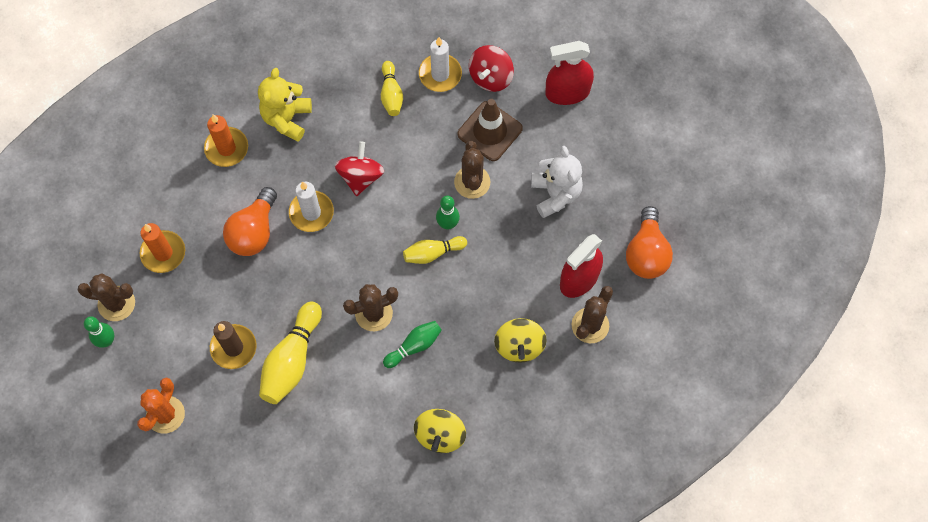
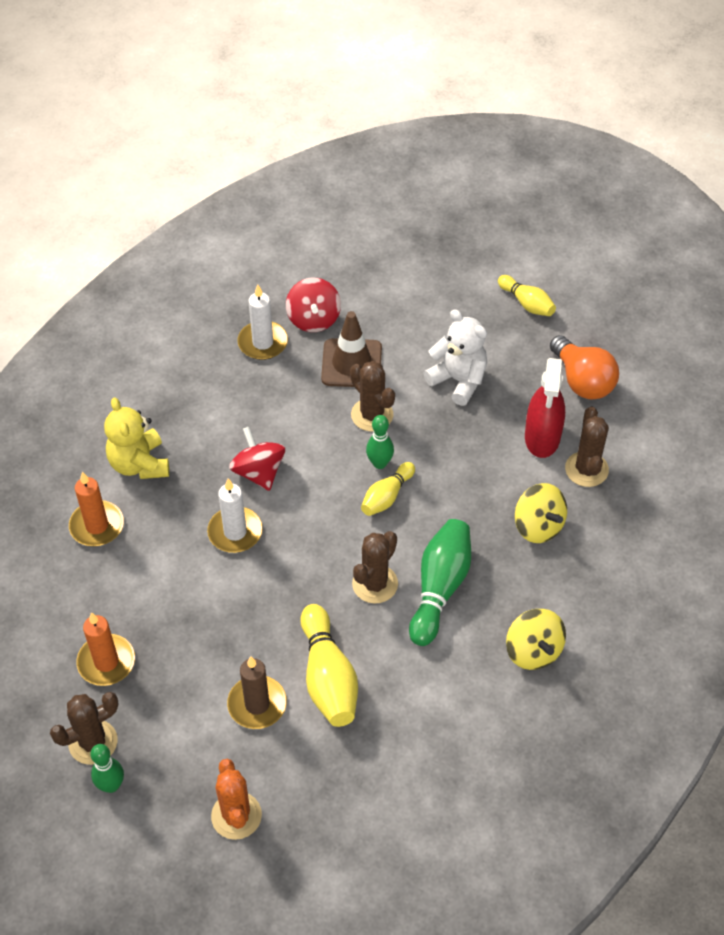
camera: 35 degrees left, 15 degrees down
(254, 232) = (189, 584): orange light bulb -> none
(391, 94) = (229, 385): yellow bowling pin -> yellow bowling pin (527, 303)
(414, 346) = (439, 588): green bowling pin -> green bowling pin, size x1.66
(567, 92) = (396, 293): red spray bottle -> none

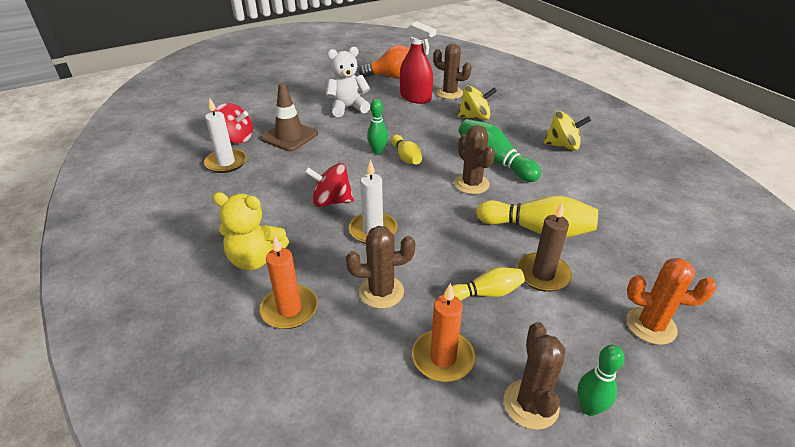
camera: 60 degrees left, 15 degrees down
(372, 415) = (337, 142): brown cactus -> brown cactus (381, 292)
(527, 303) = (322, 75): yellow bowling pin -> yellow bowling pin (486, 293)

